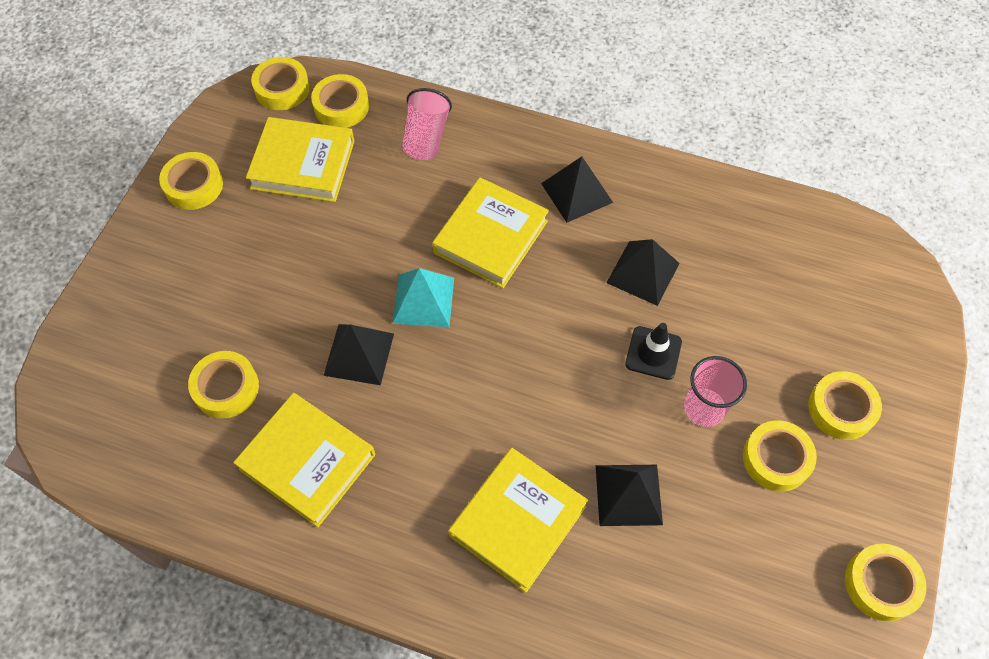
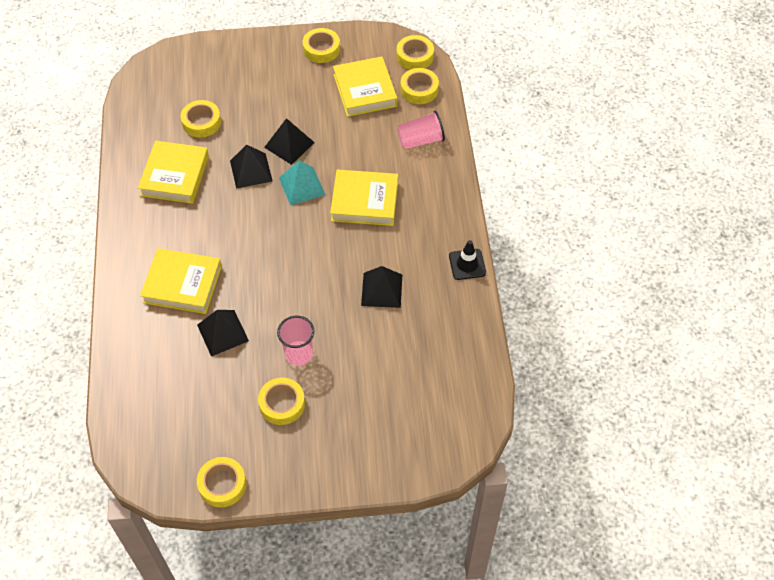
camera: 65 degrees right, 5 degrees down
(576, 193) = (424, 233): black pyramid -> black pyramid (289, 145)
(653, 353) = (325, 314): black traffic cone -> black traffic cone (467, 264)
(841, 409) = (336, 431): yellow tape -> none

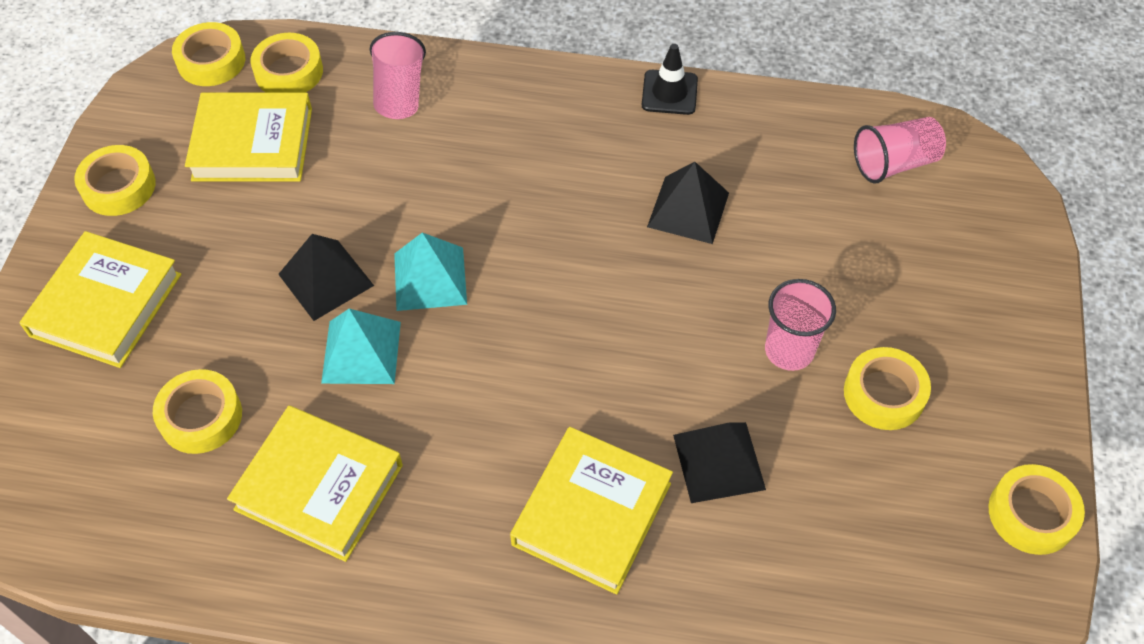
camera: 75 degrees left, 0 degrees up
(251, 170) = (361, 352): black pyramid -> turquoise pyramid
(364, 201) = (498, 195): yellow book -> yellow book (106, 305)
(451, 390) = (894, 163): none -> pink cup

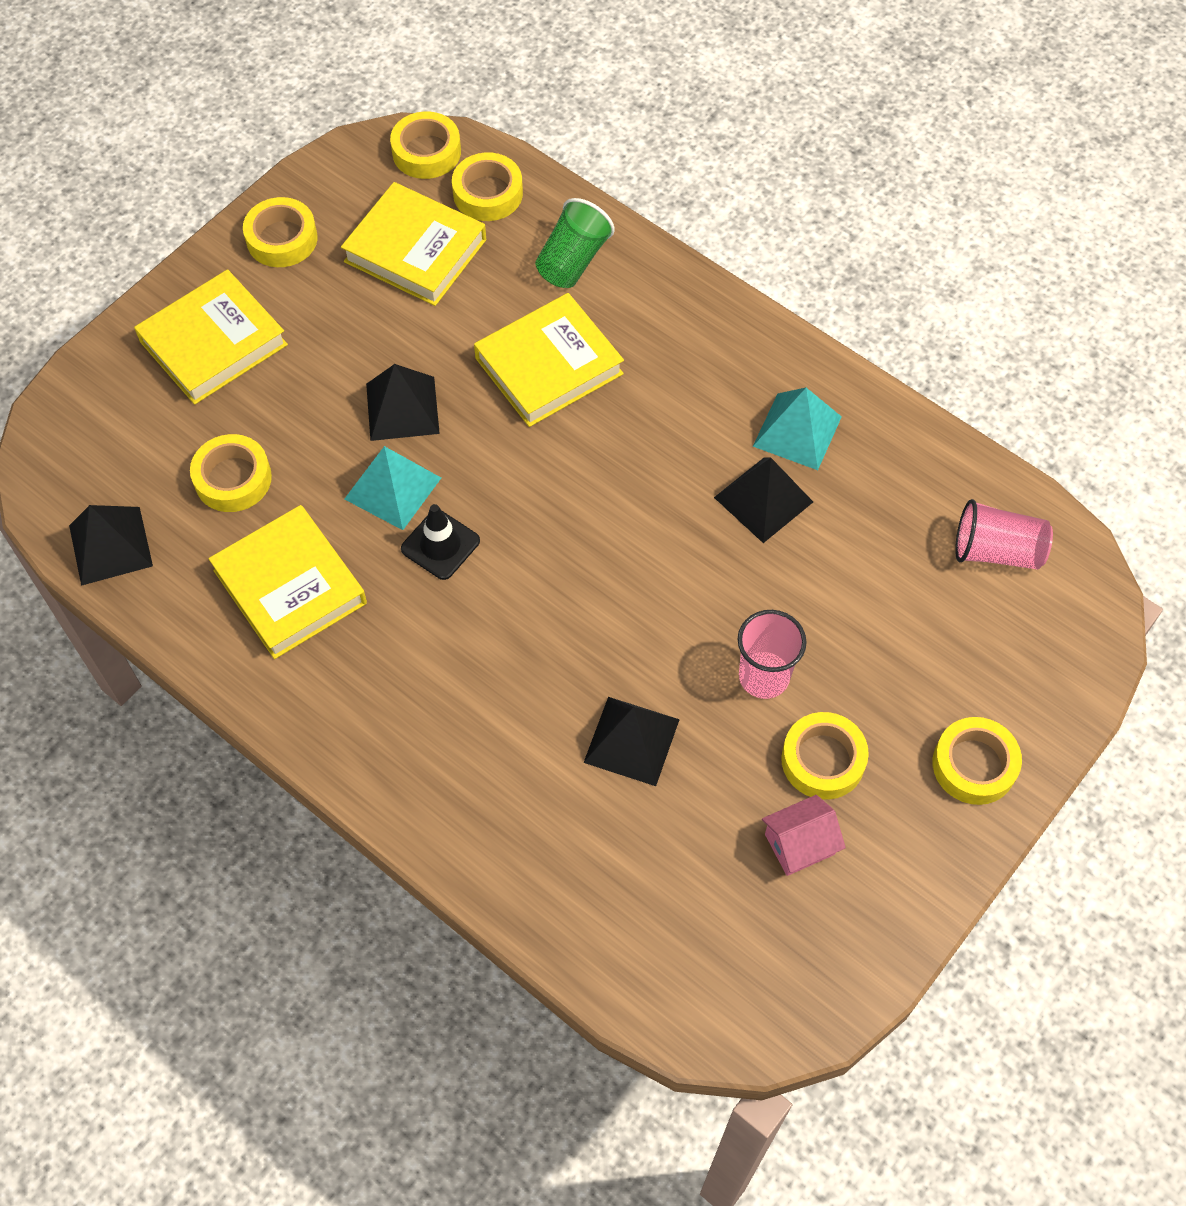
camera: 30 degrees right, 5 degrees up
(111, 539) = (110, 545): none -> black pyramid
(399, 94) = (573, 261): pink cup -> green cup
(430, 278) = (490, 450): turquoise pyramid -> turquoise pyramid (797, 431)
(591, 514) = (494, 726): yellow book -> yellow book (548, 366)
(669, 92) = (825, 376): black traffic cone -> black traffic cone (440, 545)
(916, 473) = (799, 844): none -> pink house
(1031, 514) = (879, 935): yellow tape -> yellow tape (974, 765)

